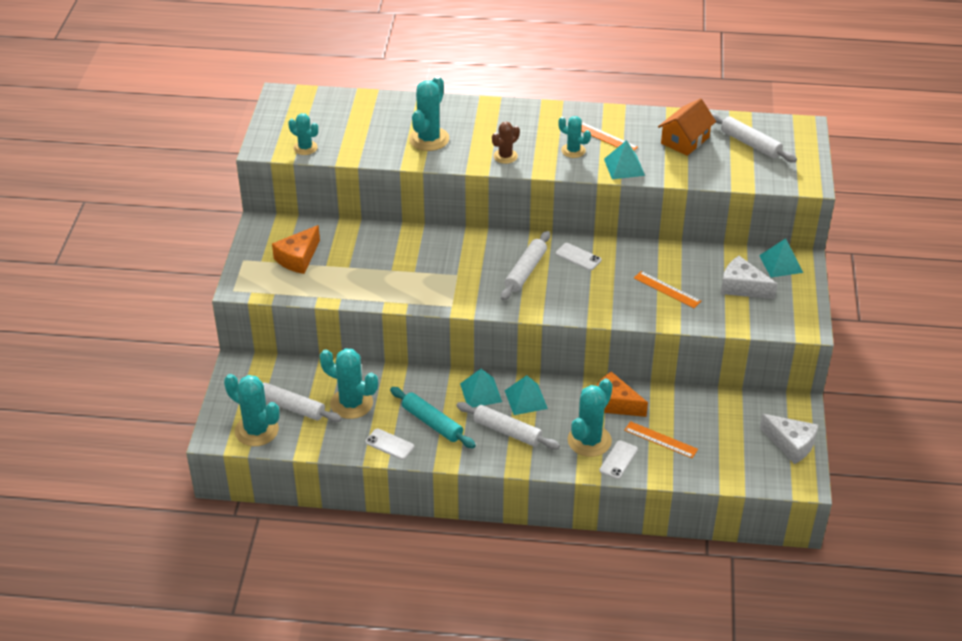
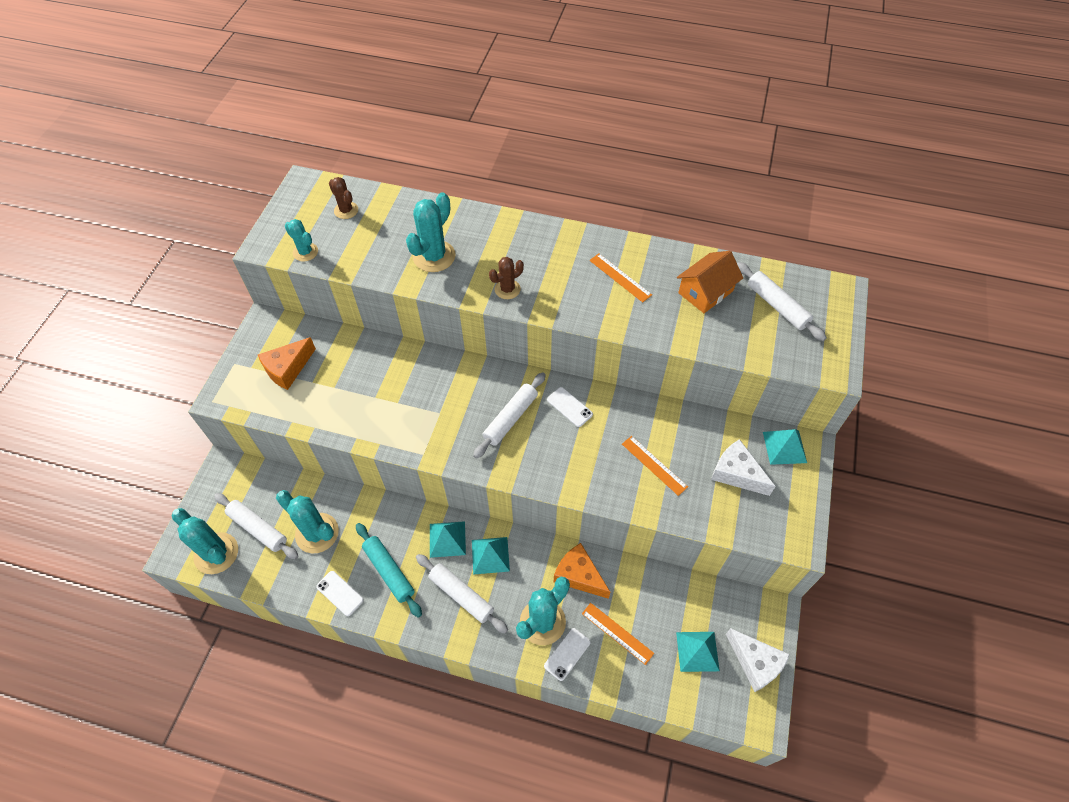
camera: 10 degrees right, 15 degrees up
(332, 113) = (346, 210): none -> brown cactus
(573, 150) = (581, 291): turquoise cactus -> none
(624, 167) = (631, 320): turquoise pyramid -> turquoise pyramid (697, 651)

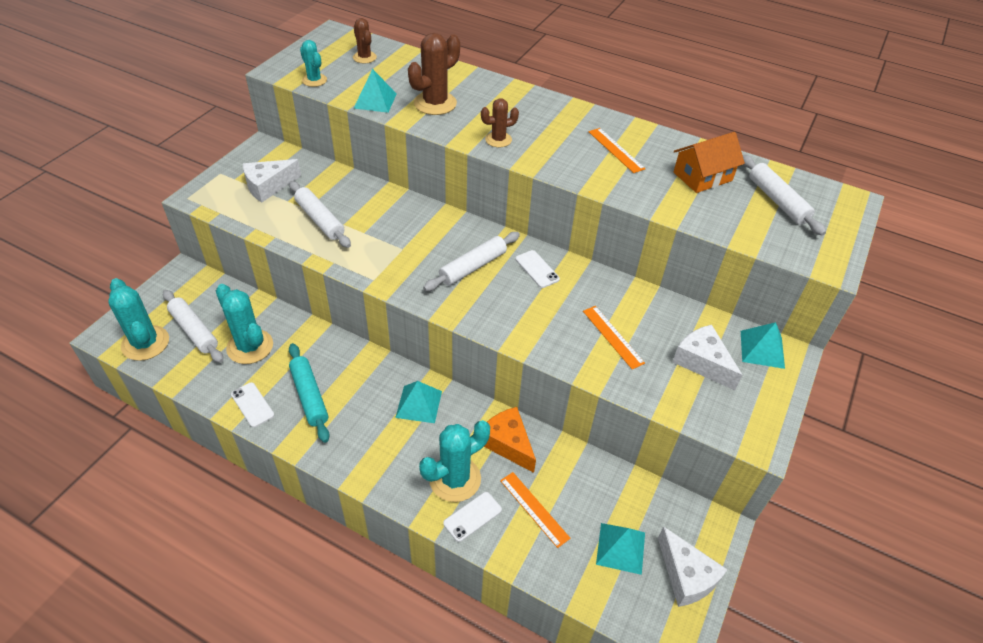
camera: 10 degrees right, 10 degrees down
(287, 369) = (268, 186): orange cheese -> white cheese
(434, 256) = (435, 103): turquoise cactus -> brown cactus
(447, 539) = (379, 380): turquoise pyramid -> turquoise pyramid (375, 100)
(461, 595) = (376, 434): white rolling pin -> white rolling pin (320, 220)

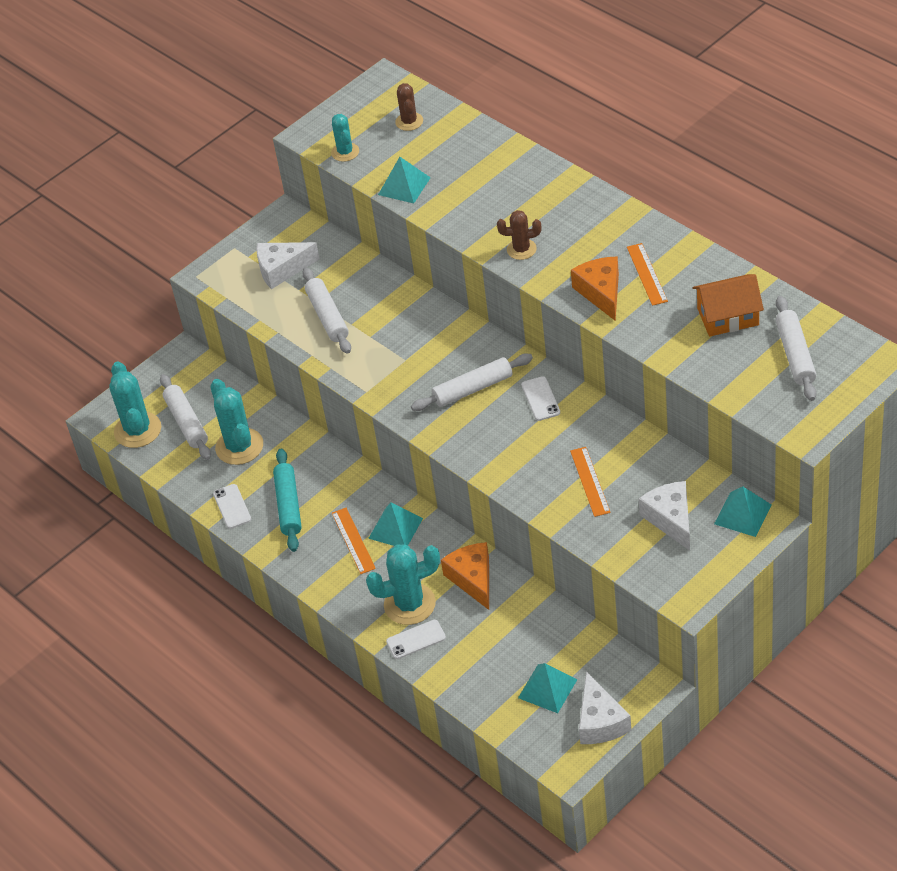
camera: 25 degrees right, 0 degrees up
(435, 103) = (469, 194): brown cactus -> none
(534, 509) = (477, 642): orange ruler -> orange ruler (353, 540)
(584, 167) = (601, 292): none -> orange cheese

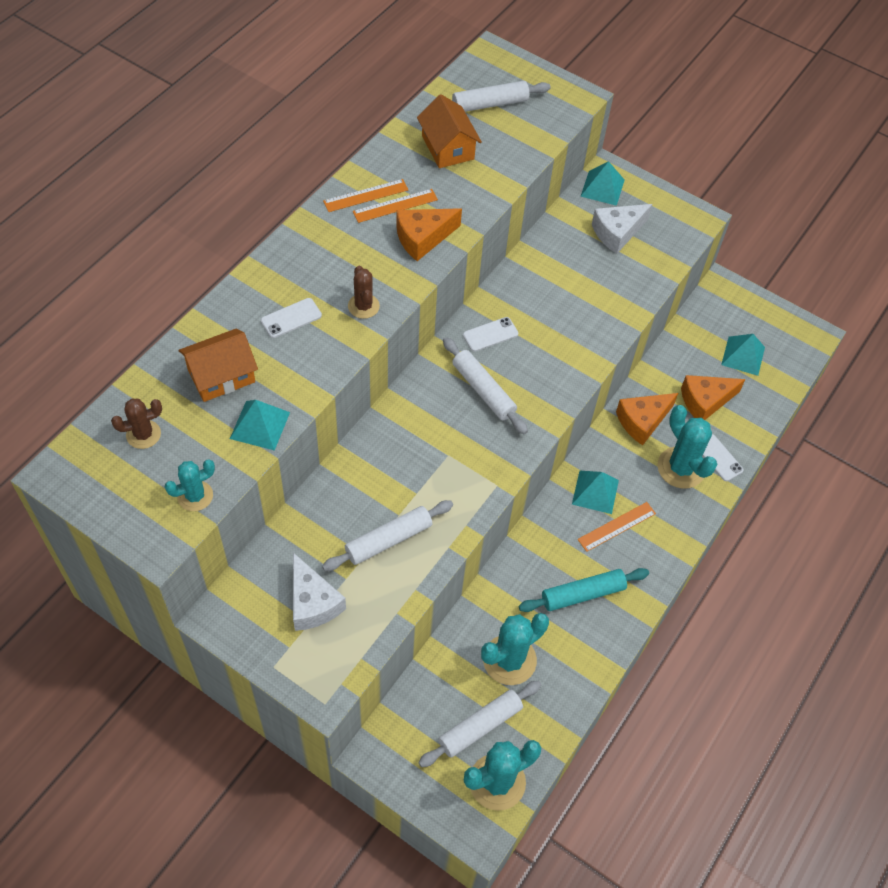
camera: 110 degrees left, 10 degrees up
(232, 506) = (593, 650): white phone -> white phone (291, 318)
(459, 162) = (221, 376): none -> orange house
(490, 640) = (705, 401): none -> orange cheese
(590, 481) = (585, 290): orange ruler -> orange ruler (366, 195)
(600, 721) = (764, 318): white cheese -> none

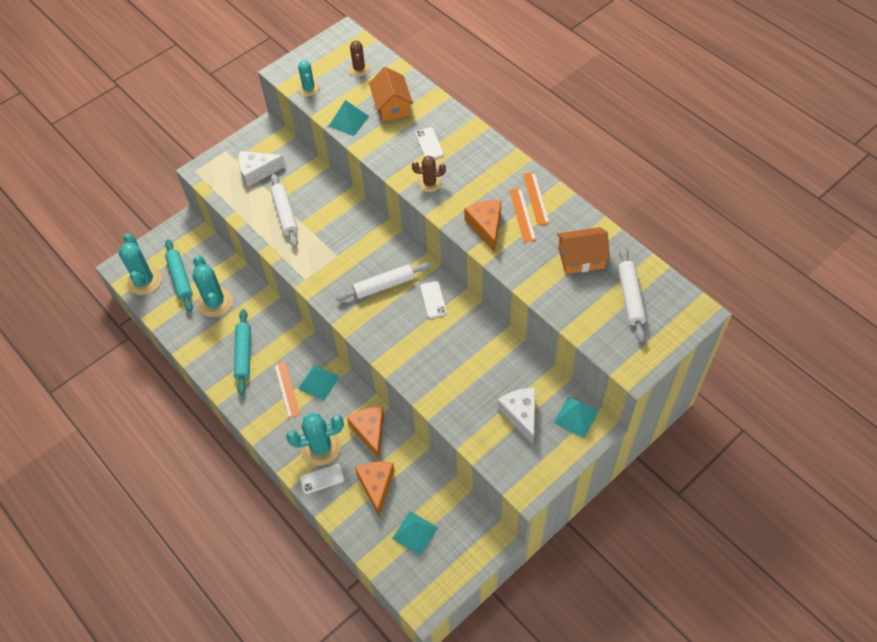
camera: 110 degrees right, 0 degrees up
(480, 726) = (180, 278): white rolling pin -> turquoise rolling pin

